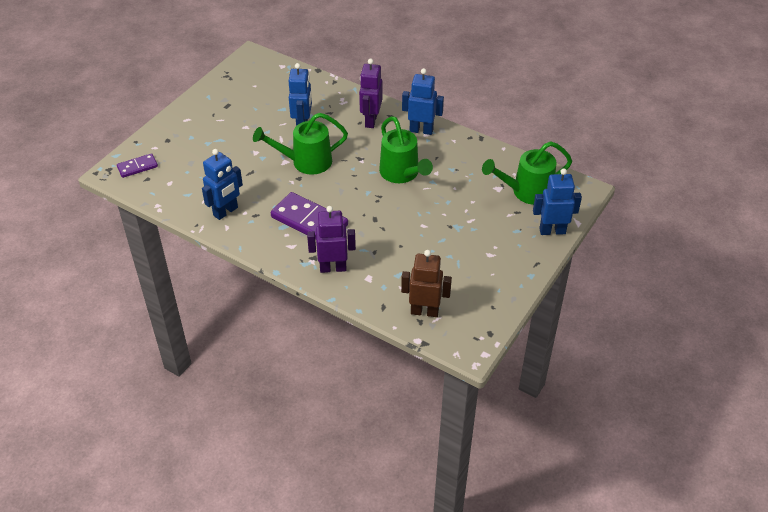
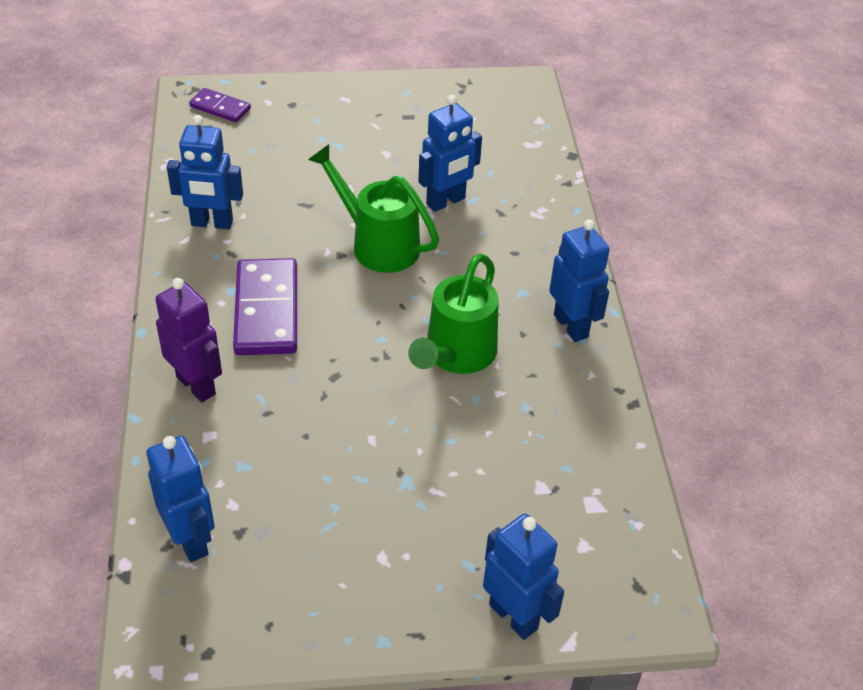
camera: 50 degrees right, 0 degrees up
(370, 120) = (530, 261): purple robot -> none
(424, 311) = (191, 540): brown robot -> blue robot
(526, 192) = (570, 530): green watering can -> none

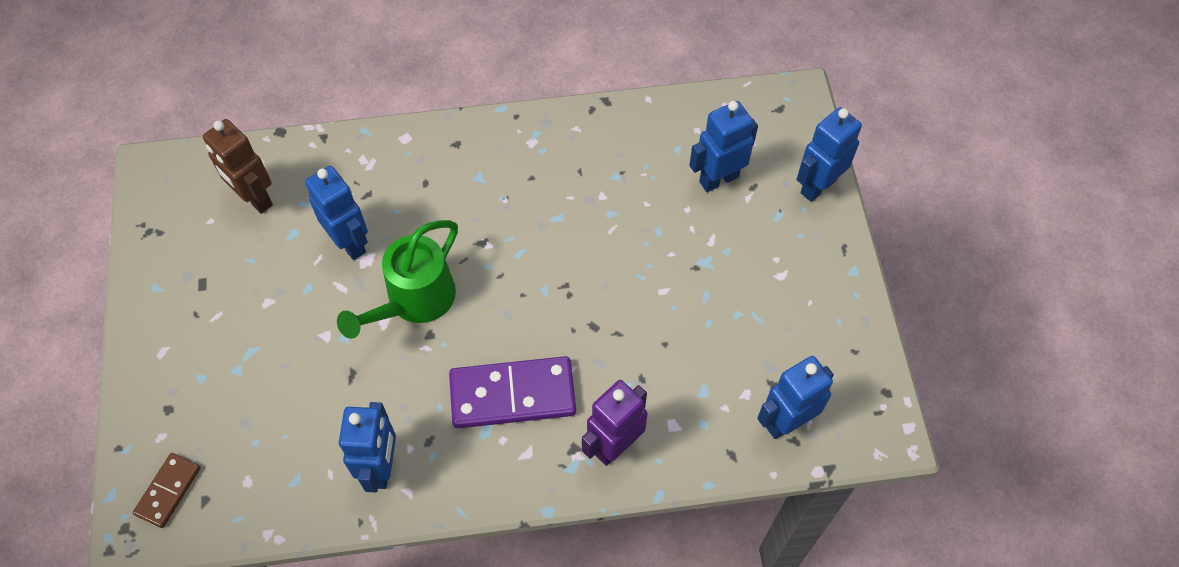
camera: 90 degrees left, 15 degrees up
(220, 108) = (168, 491): purple domino -> brown domino
(456, 355) = (561, 229): green watering can -> none
(496, 142) = (254, 198): none -> brown robot
(571, 326) = (520, 140): blue robot -> blue robot (718, 179)

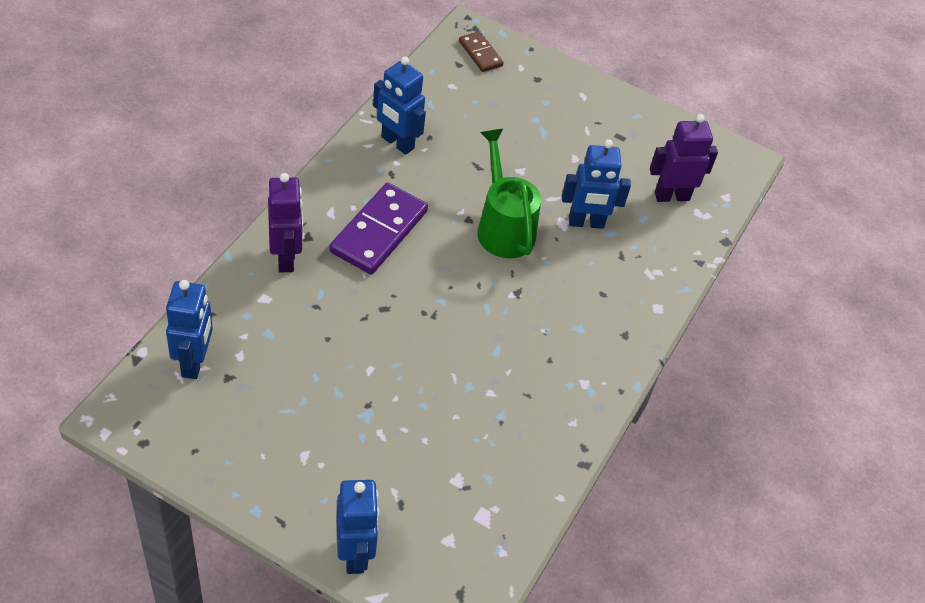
camera: 120 degrees right, 10 degrees down
(254, 198) = (671, 196): brown robot -> purple robot
(718, 179) = (432, 484): blue robot -> none

